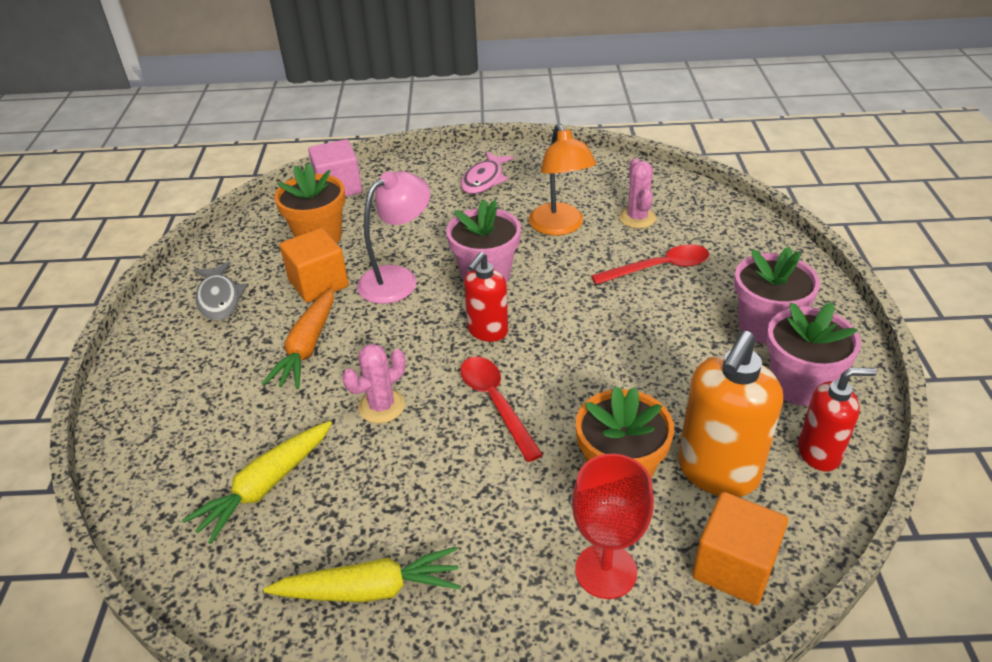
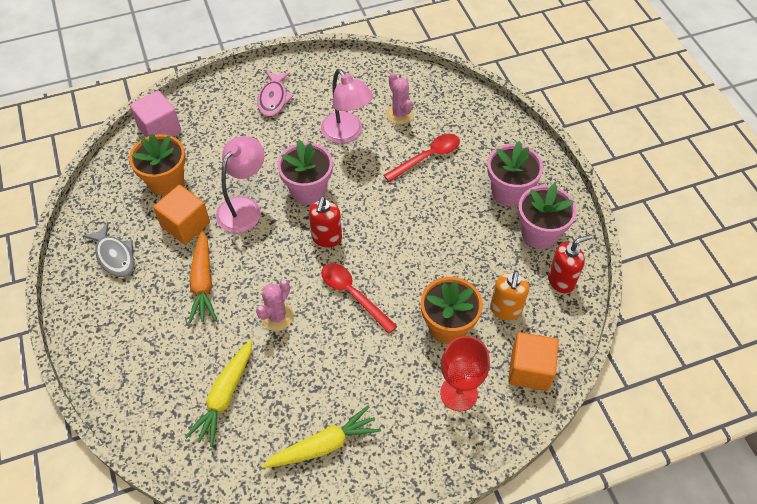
camera: 20 degrees left, 15 degrees up
(560, 227) = (346, 134): orange lamp -> pink lamp
(717, 472) = (505, 310): orange soap dispenser -> orange soap dispenser, size x0.62

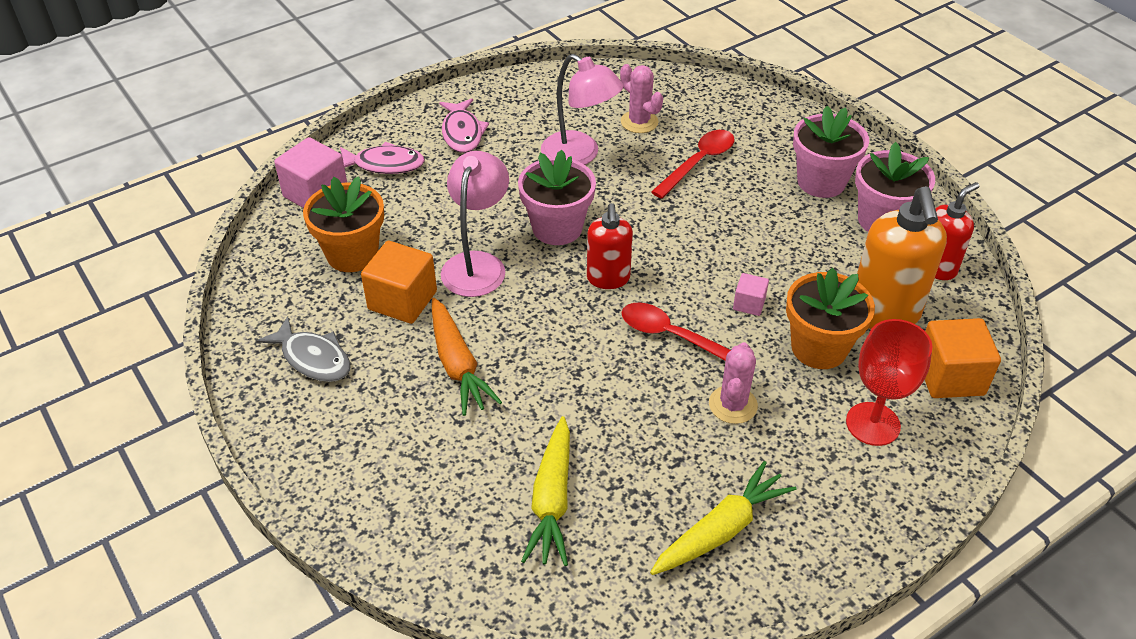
camera: 15 degrees left, 10 degrees down
(212, 114) = (384, 164): none -> pink fish
(277, 316) = (582, 385): pink cactus -> pink cactus (733, 405)
(414, 280) = (749, 304): none -> pink cube
(505, 310) = (884, 314): orange soap dispenser -> orange soap dispenser, size x1.61

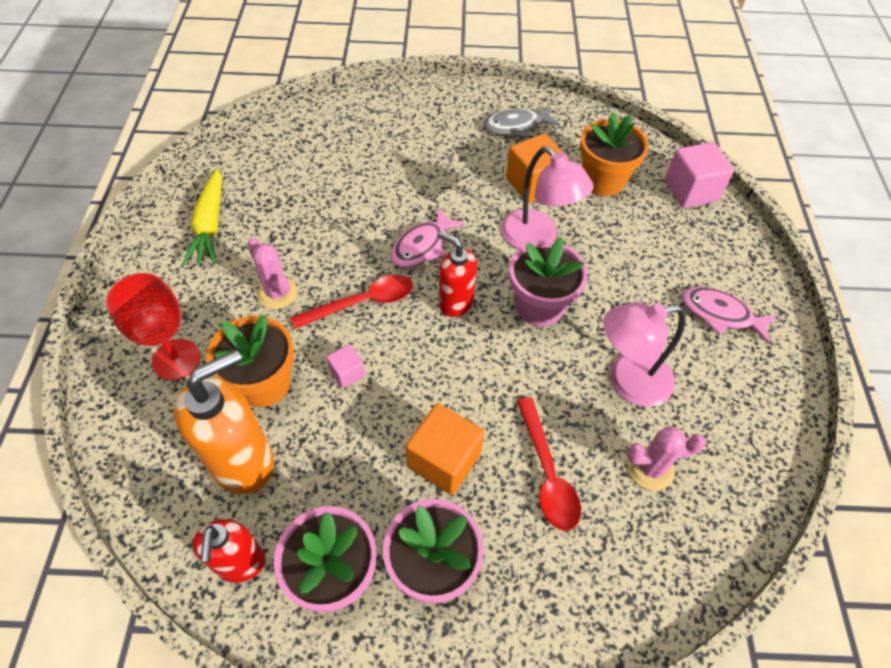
camera: 125 degrees right, 10 degrees up
(384, 164) = (704, 243): pink fish -> pink fish (422, 246)
(458, 364) = (450, 182): orange carrot -> none
(552, 500) = (311, 169): yellow carrot -> none
(884, 314) = (243, 462): orange soap dispenser -> orange soap dispenser turned 105 degrees clockwise
(950, 376) = (148, 450): orange cube -> orange cube (444, 460)

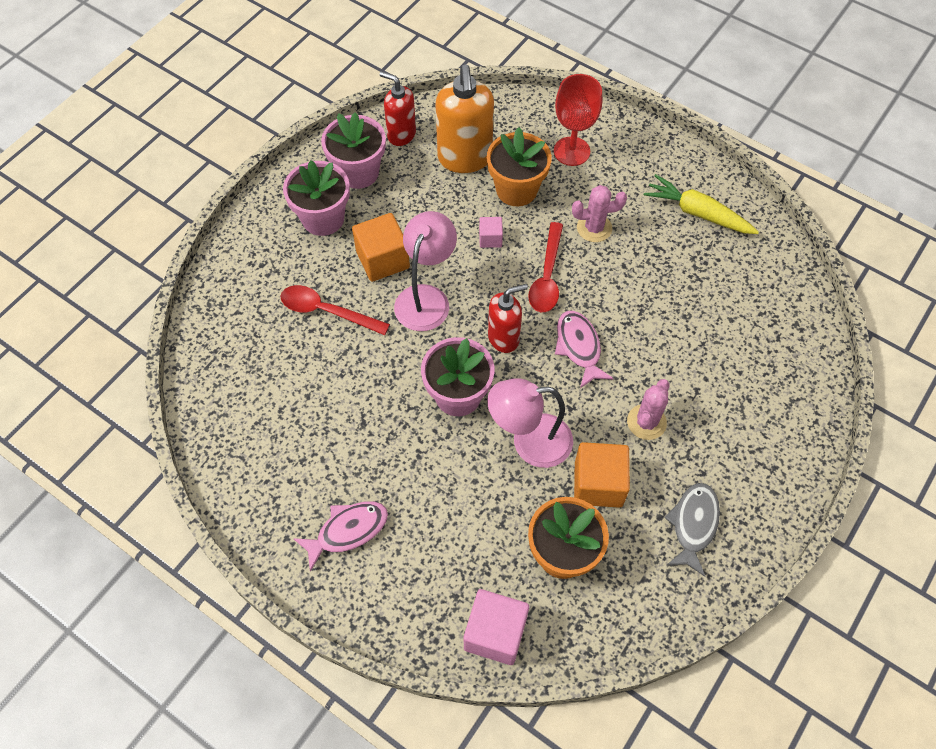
camera: 125 degrees right, 5 degrees up
(628, 381) = (348, 410): pink lamp -> pink lamp (426, 298)
(650, 468) = (279, 375): pink cactus -> pink cactus (646, 422)

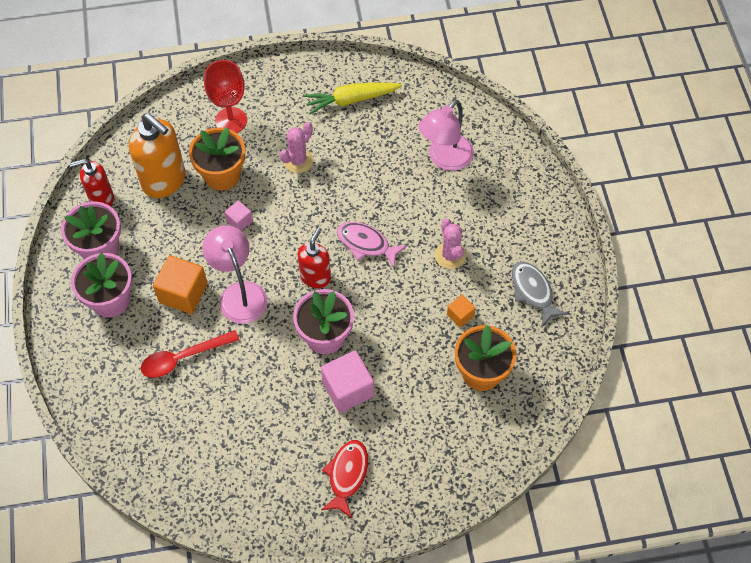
camera: 45 degrees left, 0 degrees up
(348, 531) = (347, 475): pink fish -> red fish
(495, 633) = (490, 450): pink cube -> pink cube (348, 389)
(529, 442) = (397, 326): pink lamp -> pink lamp (445, 159)
(547, 276) = (301, 216): red spoon -> none
(598, 484) = (460, 315): orange cube -> orange cube, size x0.53

